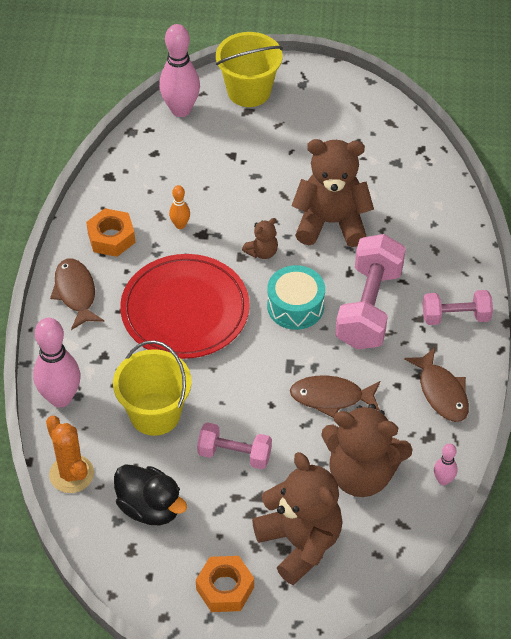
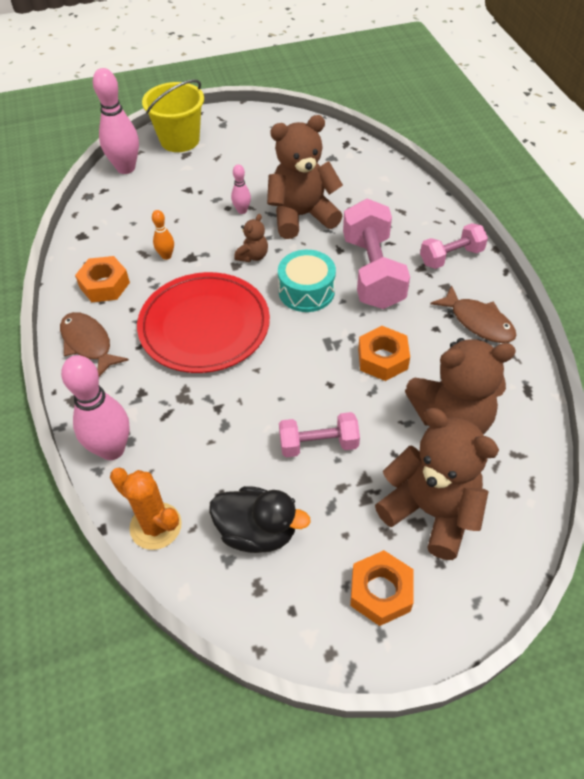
camera: 20 degrees left, 0 degrees up
(155, 414) = (218, 432): yellow bucket -> none
(331, 397) = (382, 359): brown fish -> orange nut
(443, 480) = (529, 399): pink bowling pin -> pink bowling pin (242, 210)

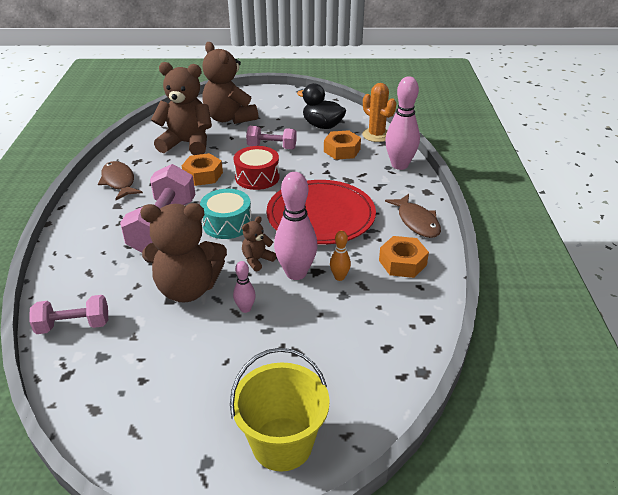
camera: 165 degrees left, 15 degrees down
(126, 168) = (369, 407): pink bowling pin -> pink bowling pin (296, 273)
(309, 372) = (257, 177): none -> red drum
(380, 592) = (272, 103): orange nut -> orange nut (342, 150)
(451, 257) = (89, 224): pink dumbbell -> pink dumbbell (73, 325)

